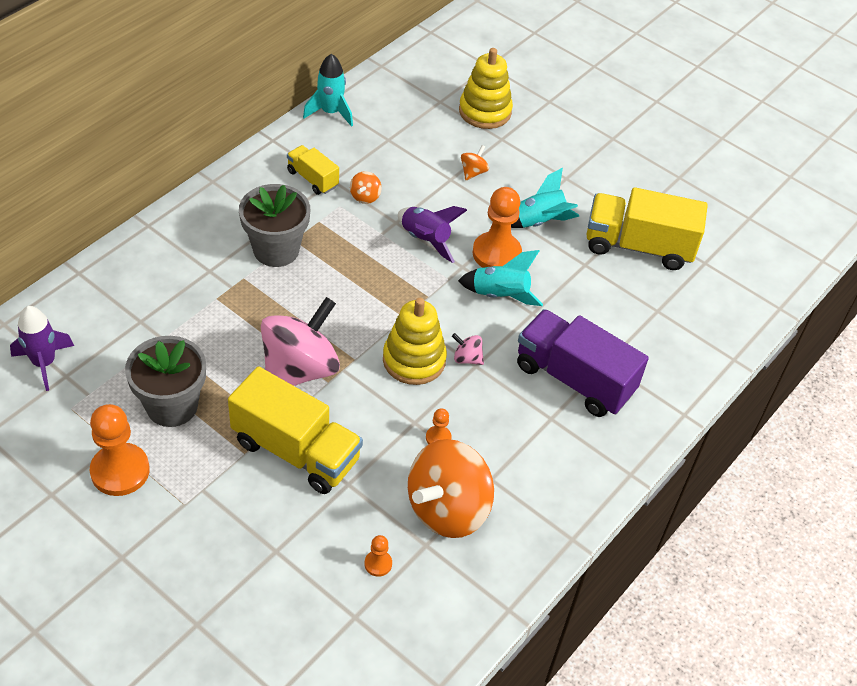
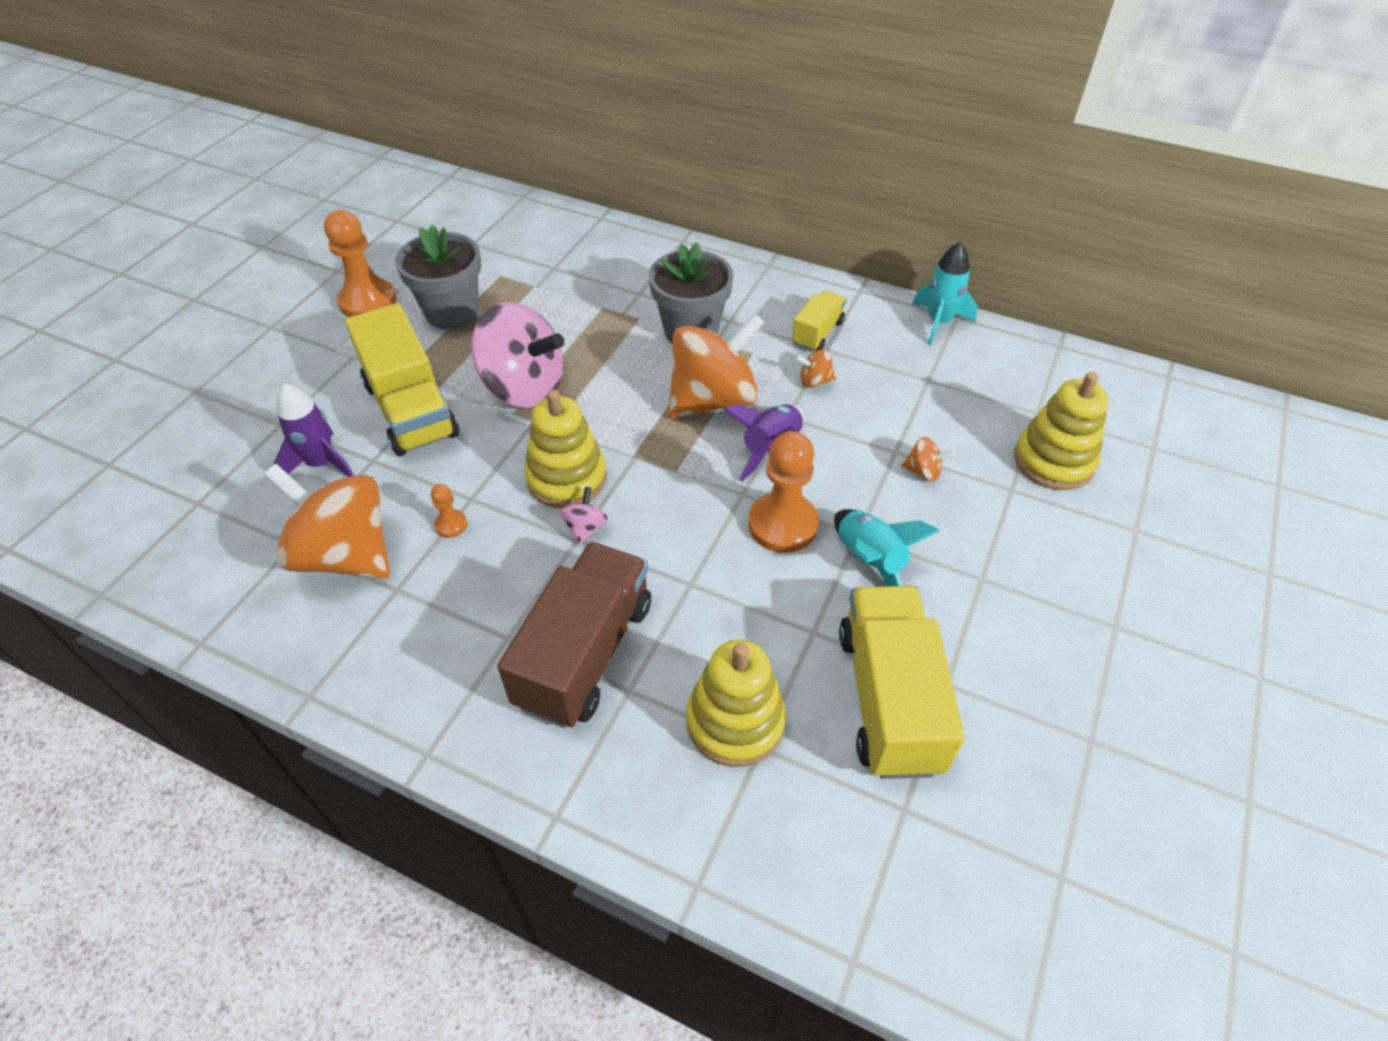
camera: 80 degrees right, 0 degrees up
(44, 363) = (484, 228): purple rocket -> purple rocket (322, 464)
(296, 451) = (411, 410): yellow truck -> yellow truck turned 45 degrees counterclockwise
(362, 257) = (713, 400): none -> orange spinning top
(378, 564) = (265, 507): orange pawn -> none
(500, 295) = (707, 542): turquoise rocket -> none
(574, 379) = (585, 653): purple truck -> brown truck
(639, 317) = (735, 721): none -> yellow stacking toy

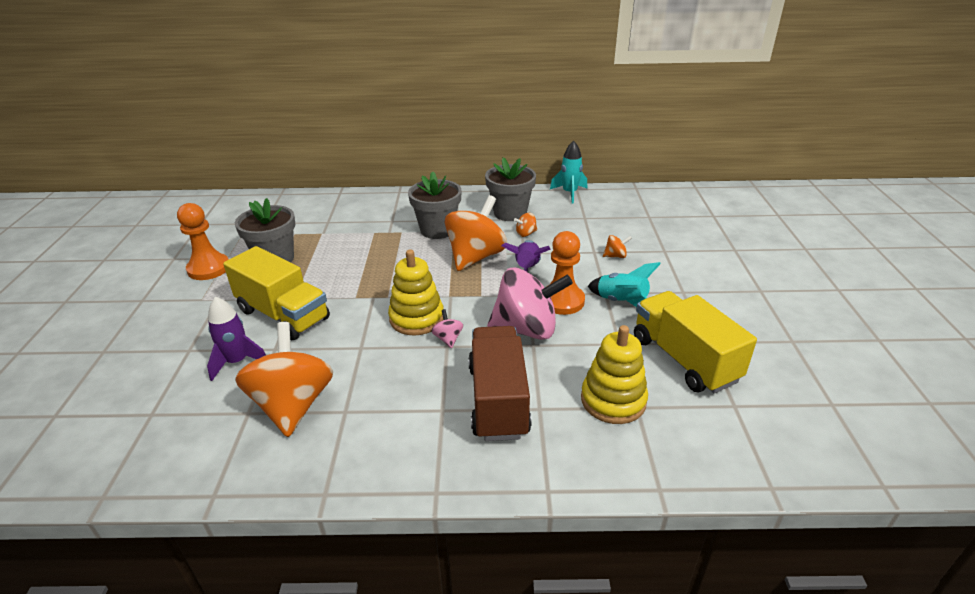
camera: 25 degrees left, 15 degrees down
(345, 554) = (293, 405): orange spinning top -> orange spinning top turned 75 degrees clockwise
(451, 525) = (358, 365): orange pawn -> none
(523, 387) = (353, 283): pink spinning top -> pink spinning top (526, 329)
(817, 333) = (510, 213): yellow truck -> grey flower pot
(1053, 461) = (674, 233): yellow stacking toy -> none

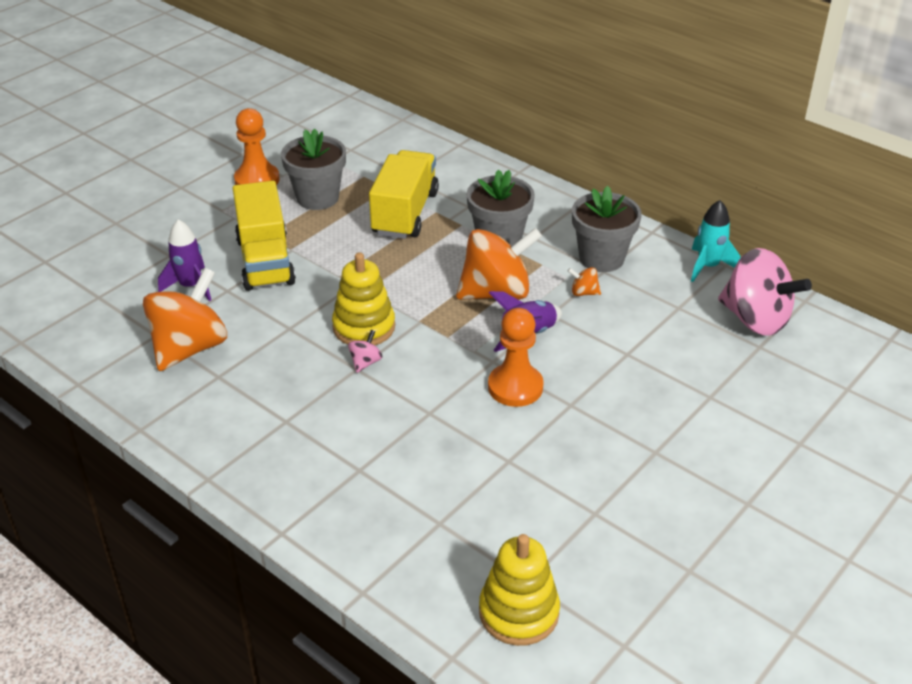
camera: 40 degrees right, 5 degrees up
(498, 400) = (336, 441): brown truck -> none
(526, 329) = (443, 395): pink spinning top -> pink spinning top (755, 319)
(613, 400) = (427, 504): yellow stacking toy -> yellow stacking toy (518, 612)
(615, 256) = (643, 371): orange spinning top -> none
(621, 302) = (572, 423): turquoise rocket -> none
(684, 359) = (546, 513): yellow truck -> yellow truck (405, 213)

